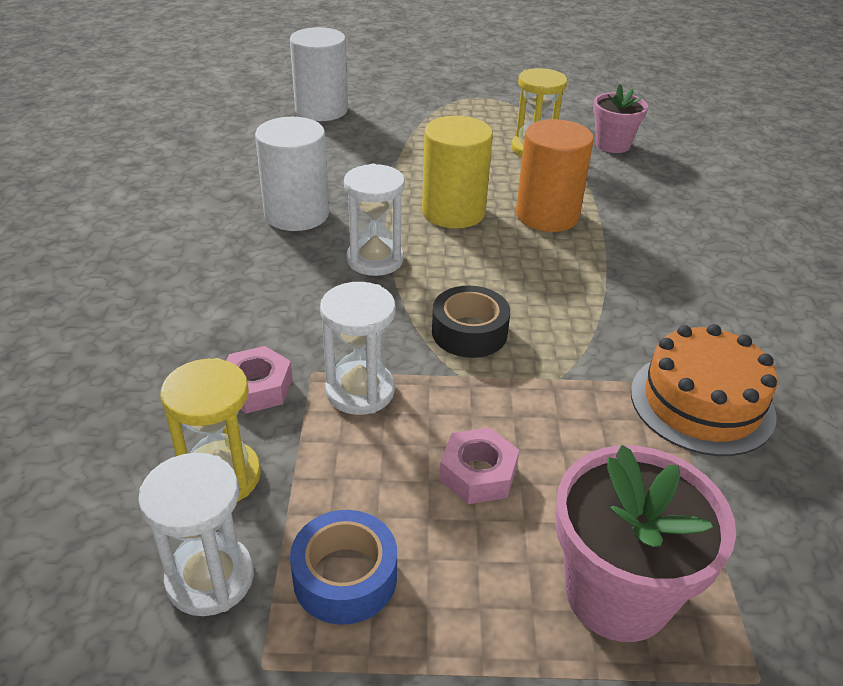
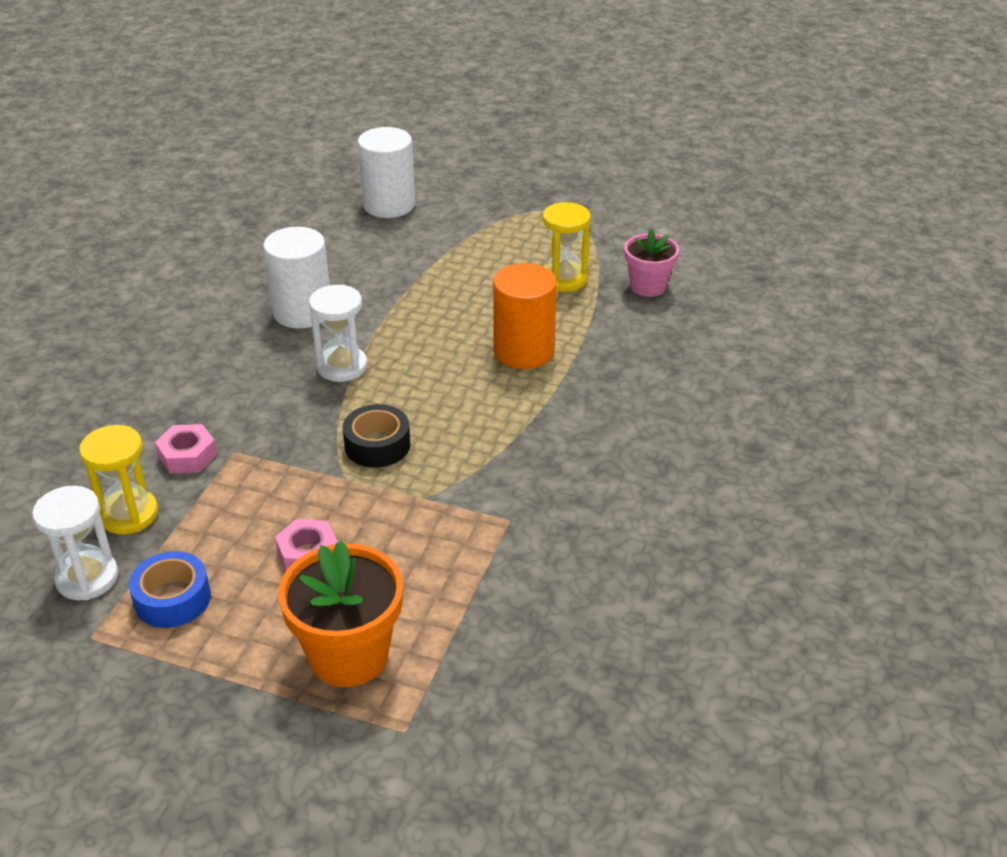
camera: 20 degrees right, 0 degrees up
(360, 391) = (261, 474): white hourglass -> none
(453, 212) = (440, 333): yellow cylinder -> none
(617, 594) = (349, 655): pink flower pot -> orange flower pot
(702, 403) = (525, 542): orange cake -> none

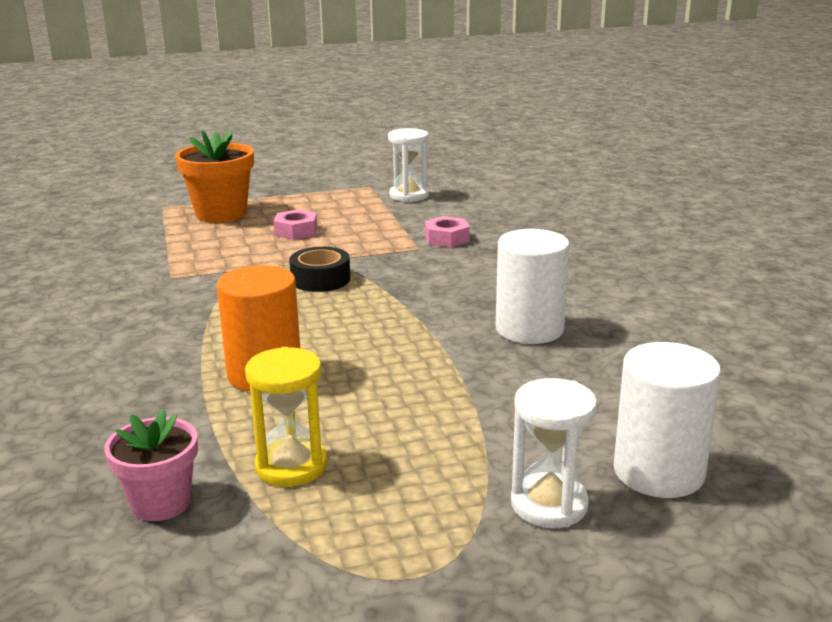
camera: 145 degrees right, 15 degrees down
(129, 514) = (432, 214): yellow hourglass -> none
(172, 599) = (349, 202): blue tape -> none
(342, 366) = (423, 308): white hourglass -> white hourglass (549, 504)

